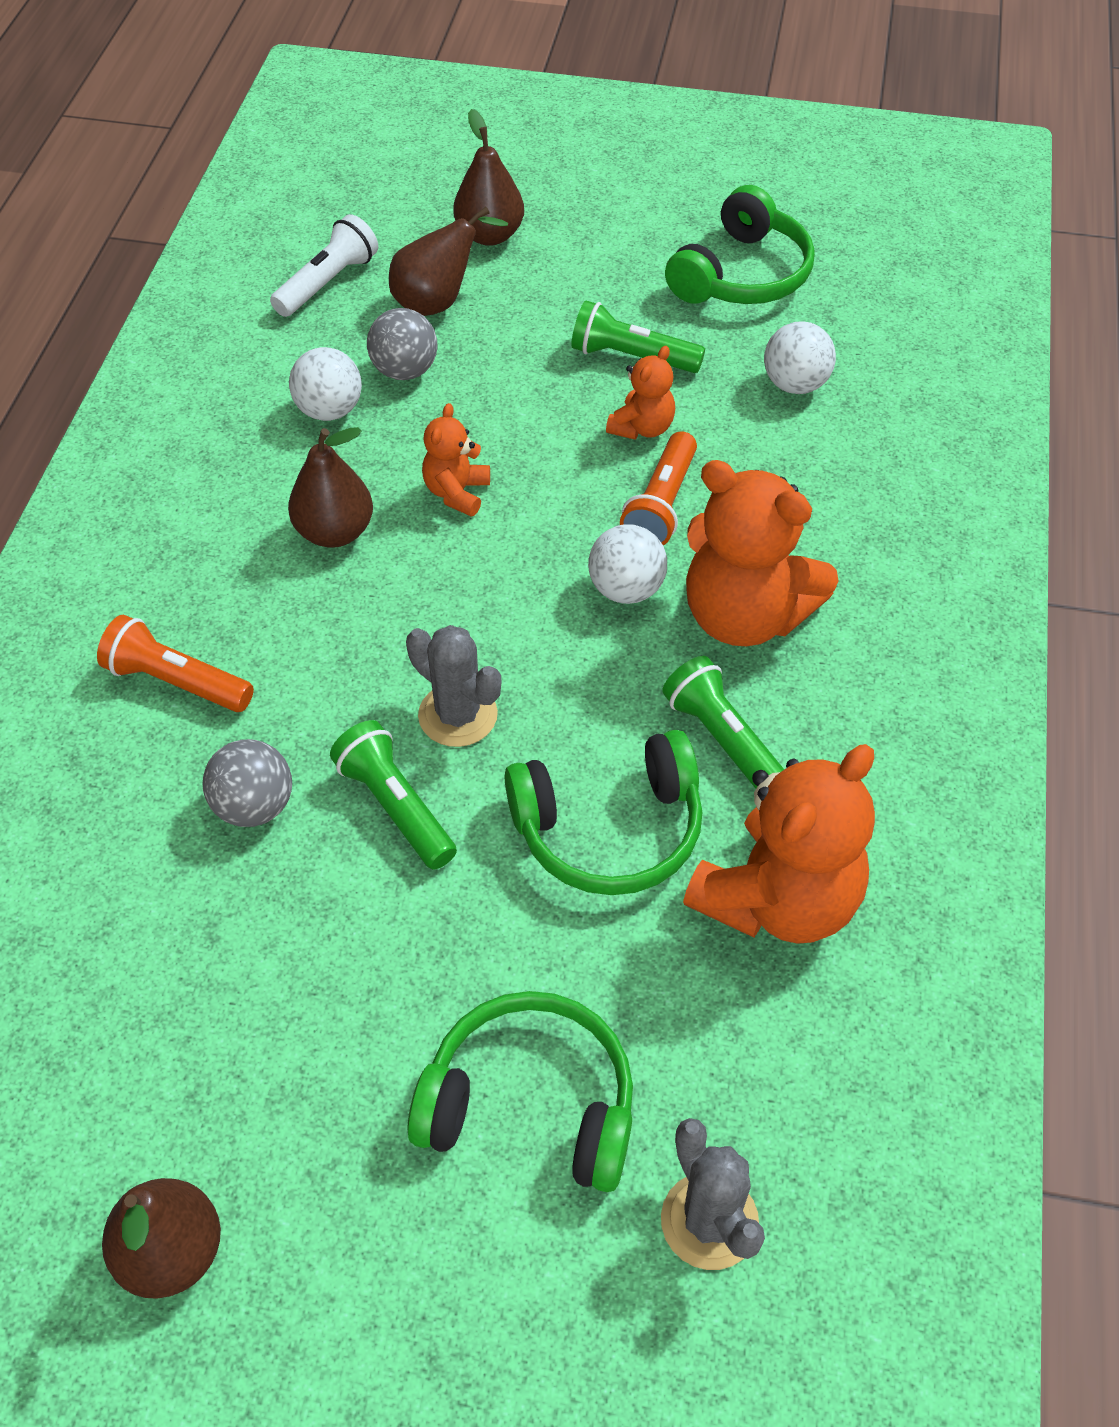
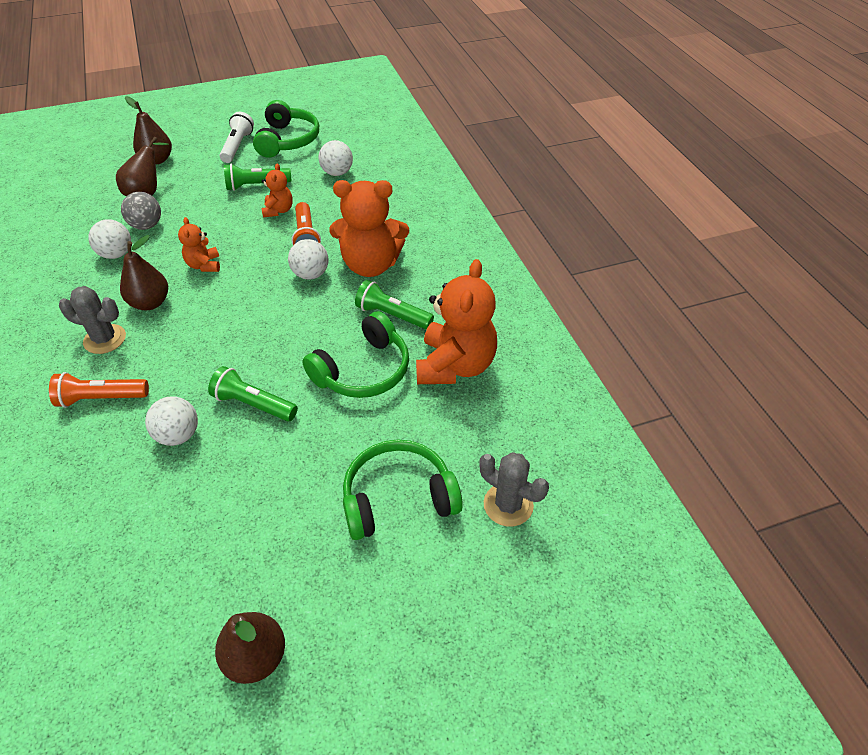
camera: 30 degrees left, 5 degrees down
(254, 806) = (178, 435): grey ball -> white ball
(328, 283) = (83, 203): white flashlight -> white flashlight (237, 146)
(458, 715) = (261, 354): grey cactus -> grey cactus (105, 339)

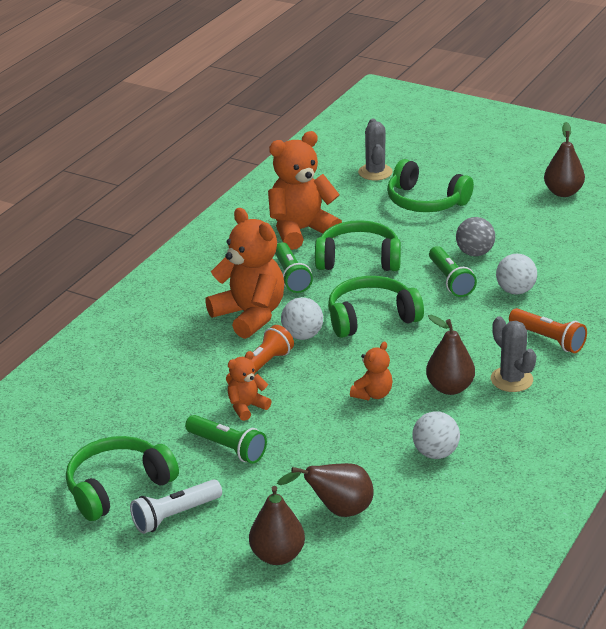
camera: 130 degrees left, 15 degrees down
(147, 225) = (378, 468): grey ball -> grey ball (474, 253)
(278, 321) = (371, 318): none -> green headphones
(337, 173) = (139, 413): white ball -> none

